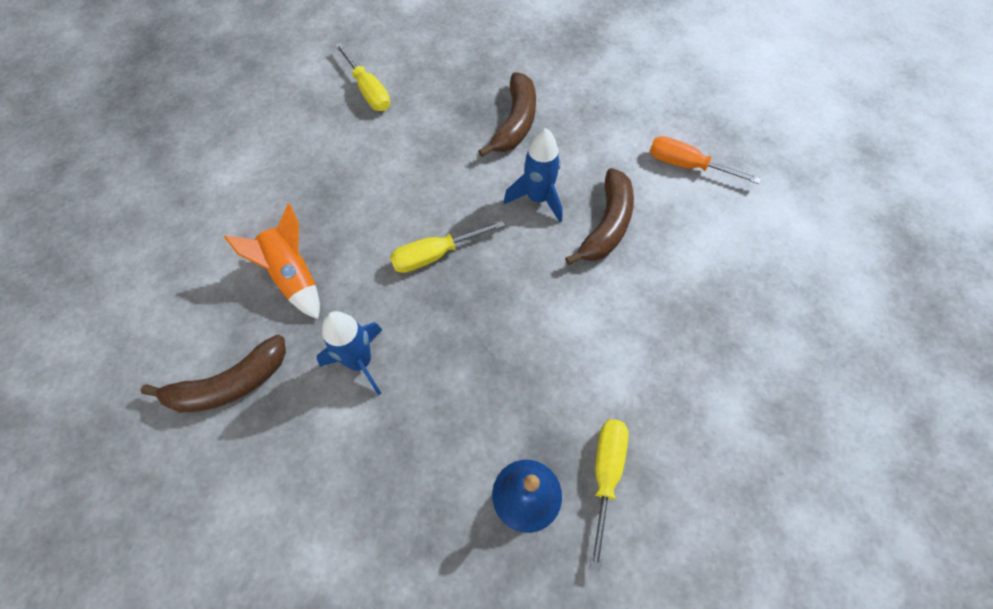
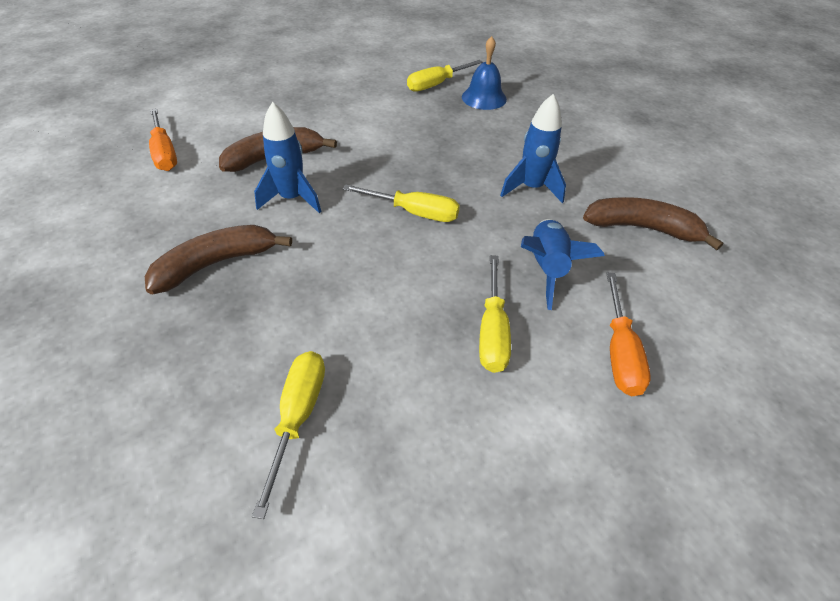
camera: 140 degrees left, 15 degrees down
(206, 241) = (619, 352): none -> orange screwdriver
(292, 276) = (546, 268): orange rocket -> blue rocket
(300, 200) = (492, 331): none -> yellow screwdriver

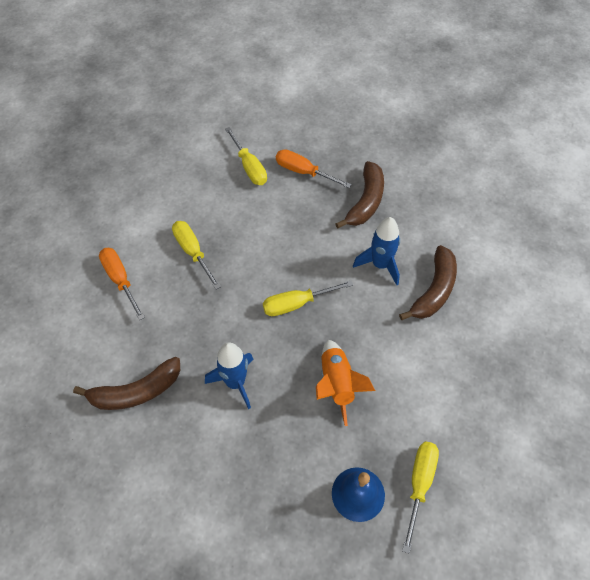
camera: 145 degrees right, 10 degrees up
(165, 153) = (502, 246): orange screwdriver -> orange screwdriver (303, 172)
(439, 147) = (337, 384): none -> orange rocket
(546, 268) = (185, 312): blue rocket -> none

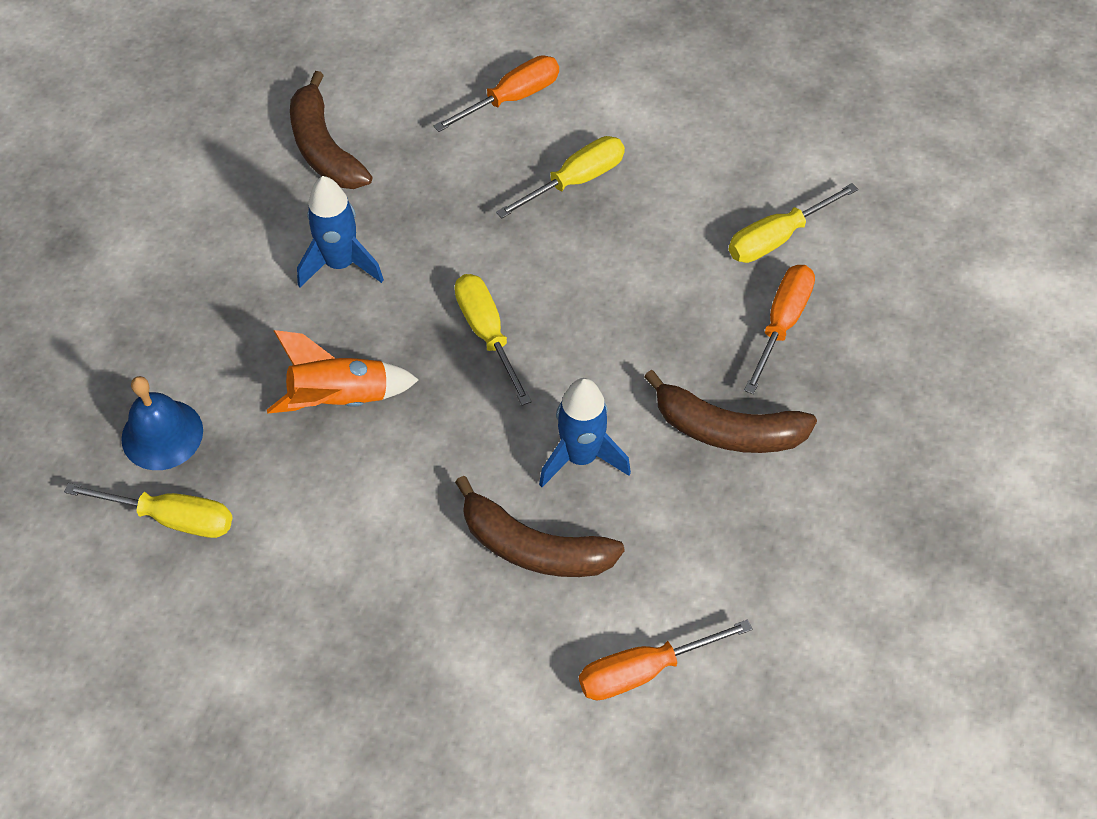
camera: 85 degrees right, 0 degrees up
(499, 249) = (643, 670): none -> orange screwdriver

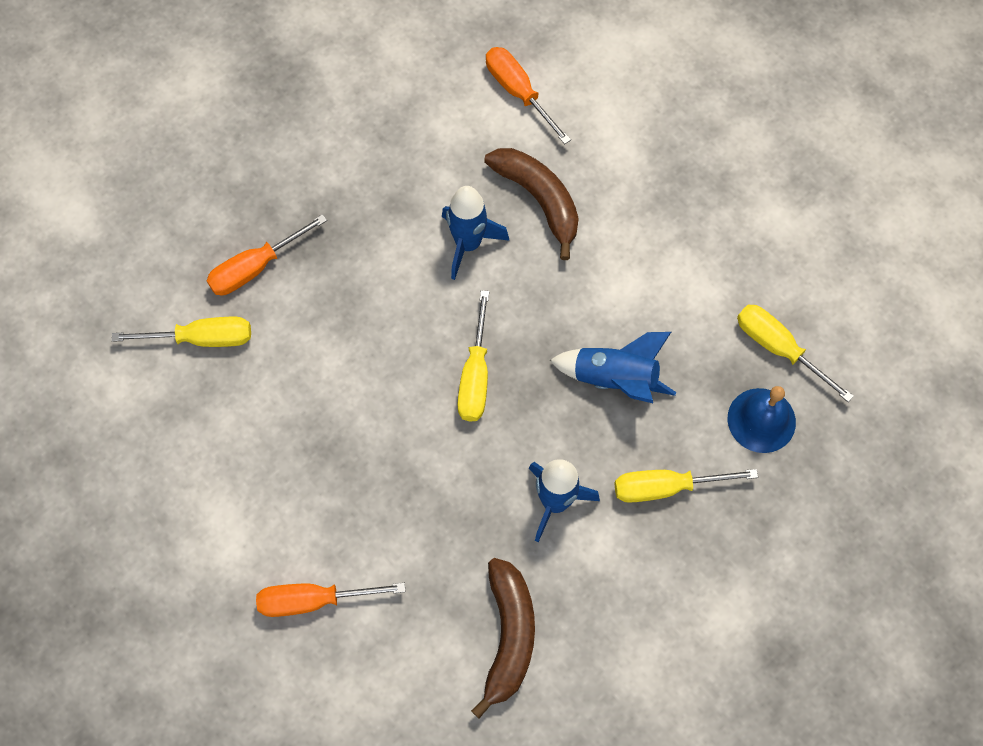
camera: 150 degrees left, 10 degrees up
(340, 399) = (615, 379): orange rocket -> blue rocket
(575, 180) = (317, 479): yellow screwdriver -> yellow screwdriver (665, 487)
(643, 670) = (518, 92): orange screwdriver -> orange screwdriver turned 135 degrees counterclockwise
(727, 430) = (355, 211): brown banana -> none

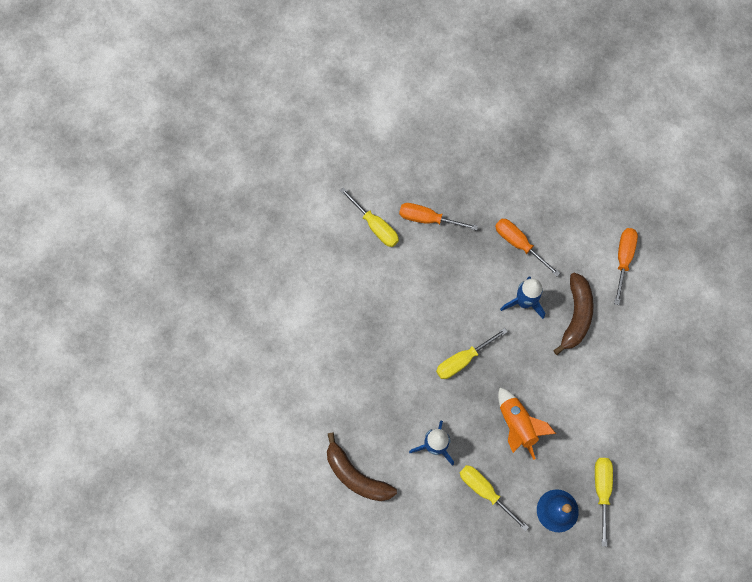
camera: 50 degrees right, 5 degrees up
(313, 600) = (301, 377): orange screwdriver -> orange screwdriver (518, 244)
(508, 636) = (356, 475): brown banana -> brown banana turned 75 degrees clockwise
(615, 379) = (517, 425): blue rocket -> orange rocket

